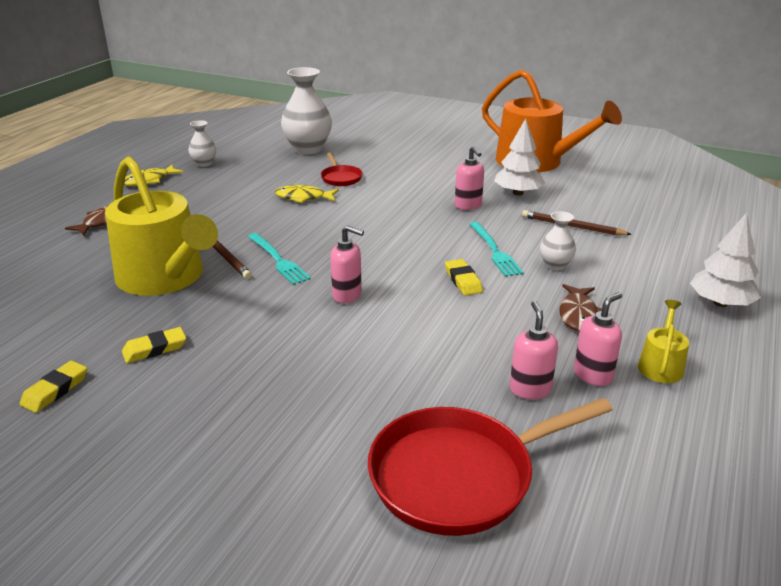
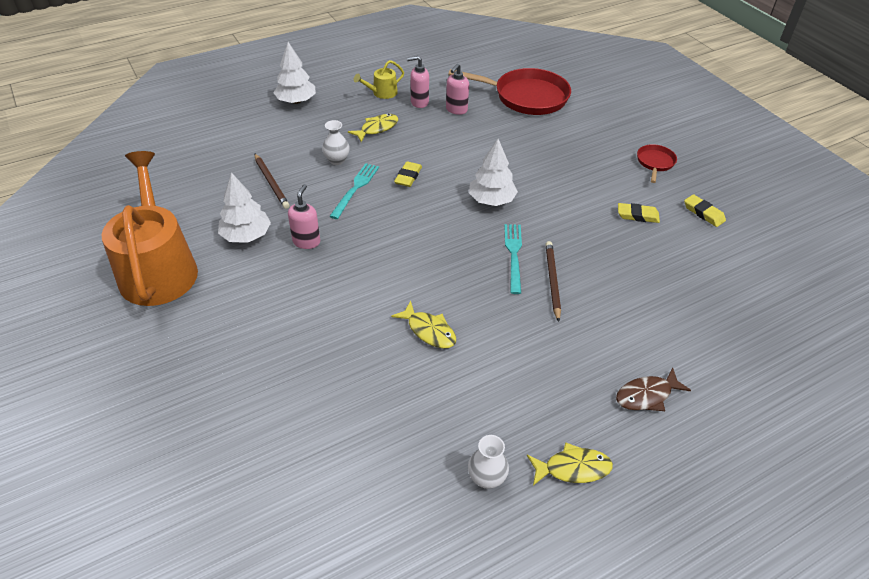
camera: 145 degrees left, 15 degrees up
(55, 390) = (703, 213): yellow eraser -> yellow eraser turned 75 degrees clockwise
(165, 277) = (610, 278): yellow watering can -> none
(308, 149) = (335, 441): white vase -> none
(340, 178) = (362, 347): red pan -> red pan (655, 163)
(347, 295) = (491, 200): pink soap dispenser -> white tree
(578, 314) = (377, 128): brown fish -> yellow fish

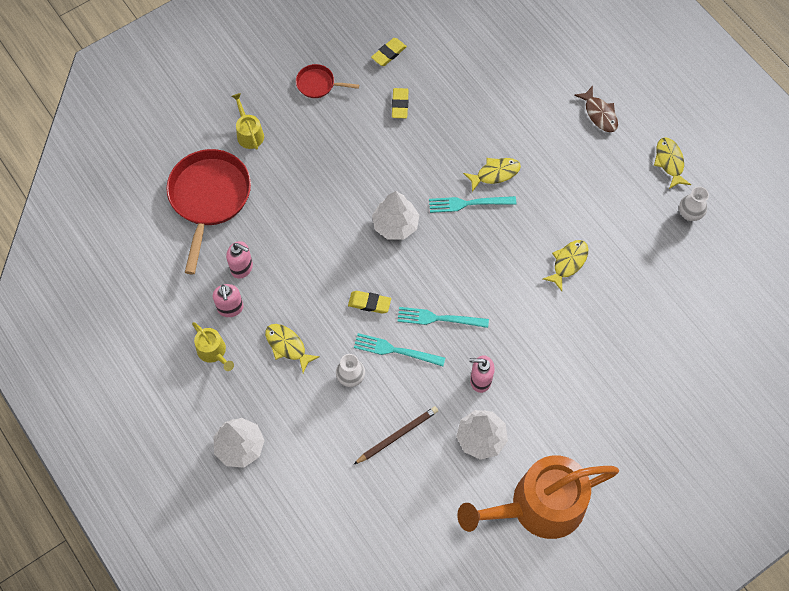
camera: 95 degrees left, 20 degrees up
(382, 219) = (438, 318): none -> turquoise fork
(552, 281) = (495, 173): brown pencil -> yellow fish
(593, 120) = (249, 133): none -> yellow watering can

